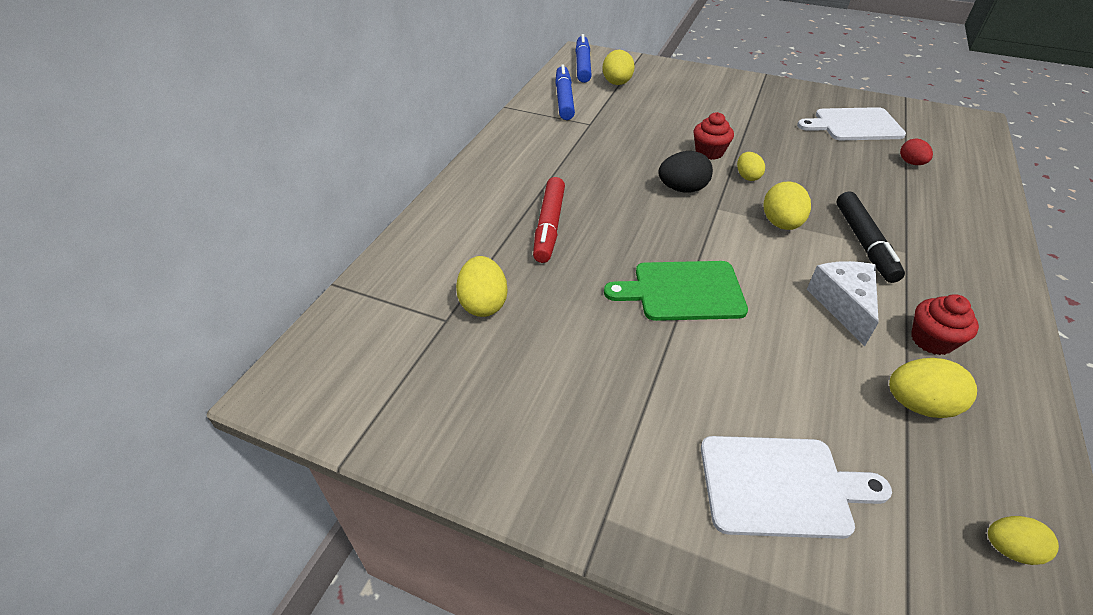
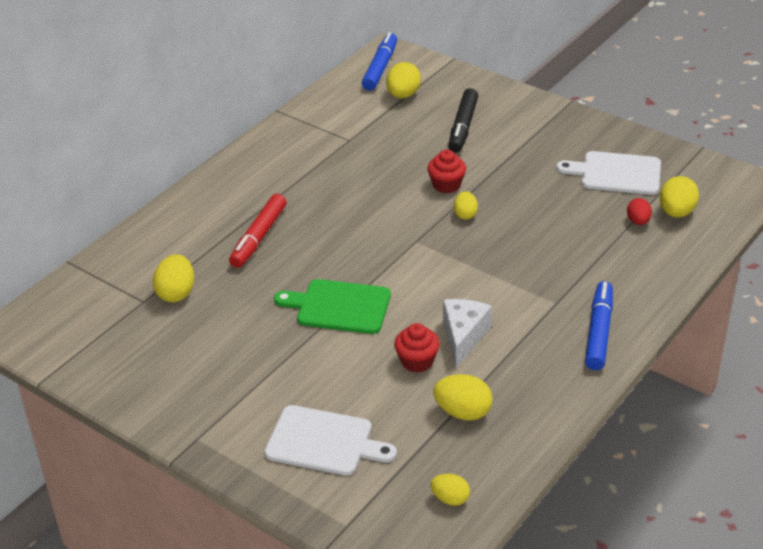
camera: 15 degrees right, 5 degrees down
(564, 99) = (338, 108): blue marker -> blue marker (598, 332)
(682, 189) = (396, 219): black egg -> none
(781, 224) = (463, 263): yellow egg -> yellow egg (676, 212)
(864, 243) = (524, 290): black marker -> black marker (463, 127)
(931, 340) = (513, 372): red cupcake -> red cupcake (417, 361)

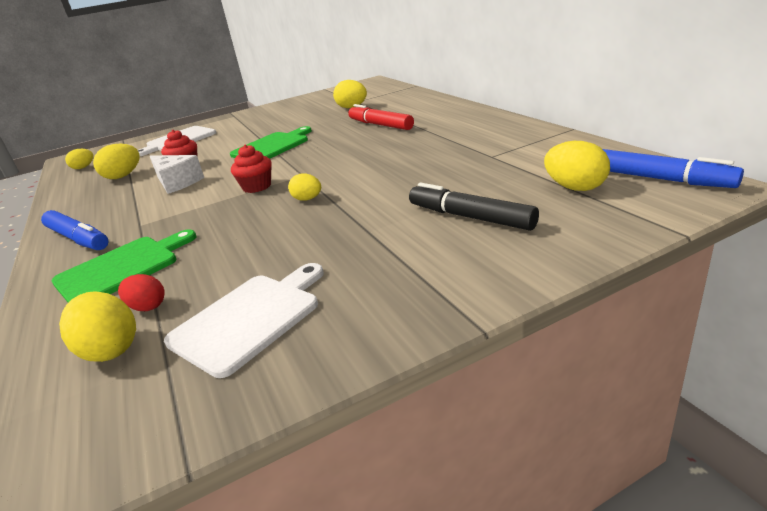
camera: 120 degrees right, 10 degrees down
(446, 185) = (364, 195): red cupcake -> red cupcake (257, 187)
(614, 265) = (122, 268): none -> green cutting board

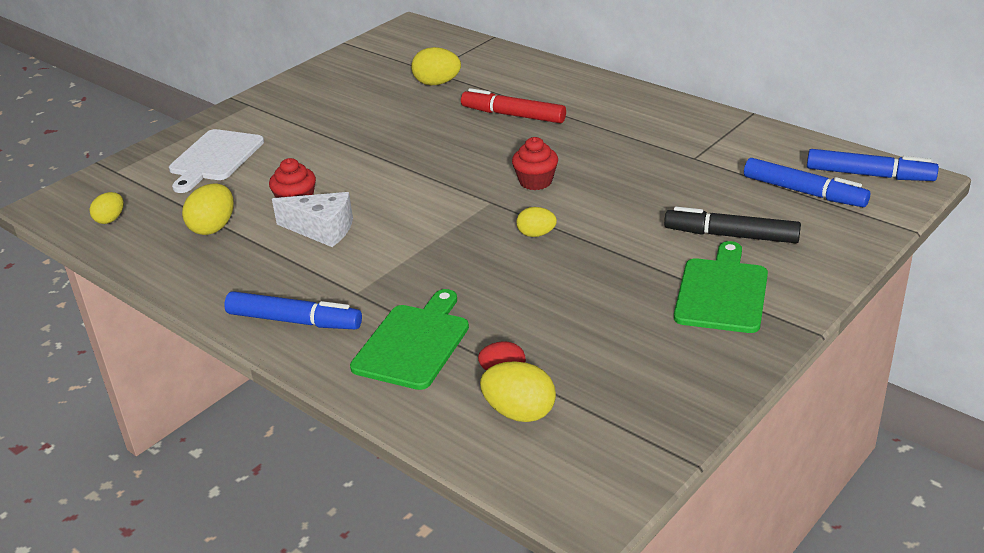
camera: 25 degrees left, 5 degrees up
(250, 318) = (621, 362): white cutting board -> none
(257, 187) = (449, 224): red cupcake -> red cupcake (535, 181)
(273, 146) = (393, 160): green cutting board -> green cutting board (722, 292)
(575, 188) = (803, 192): yellow egg -> blue marker

